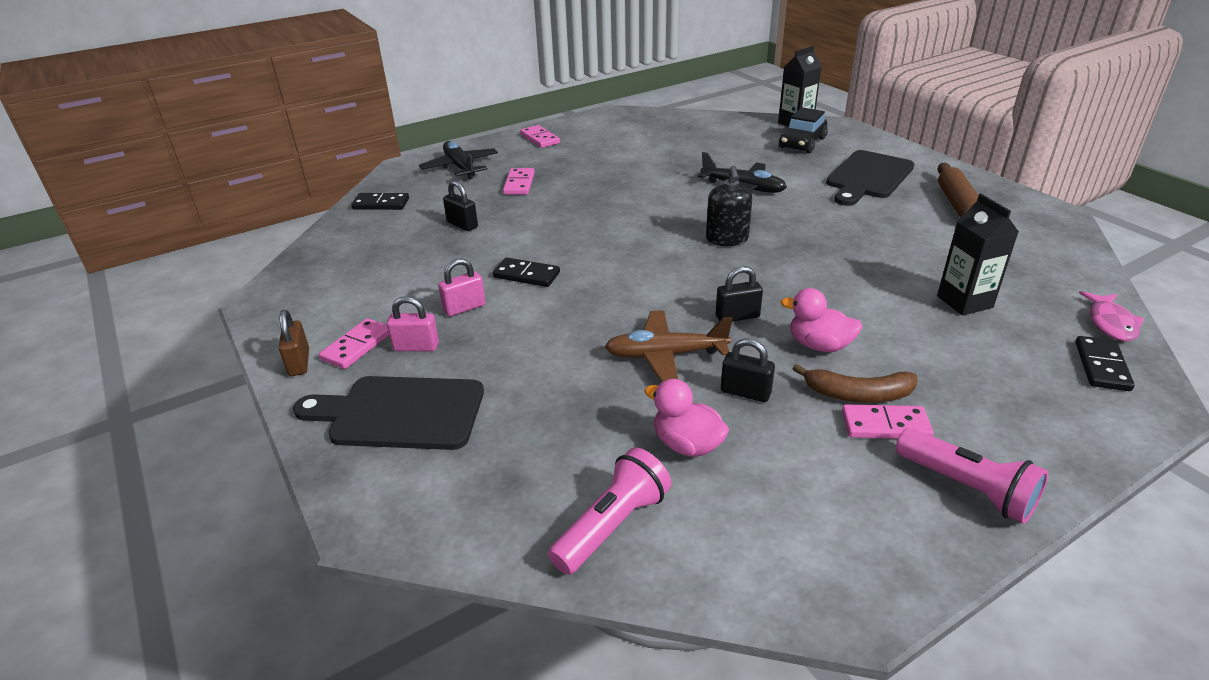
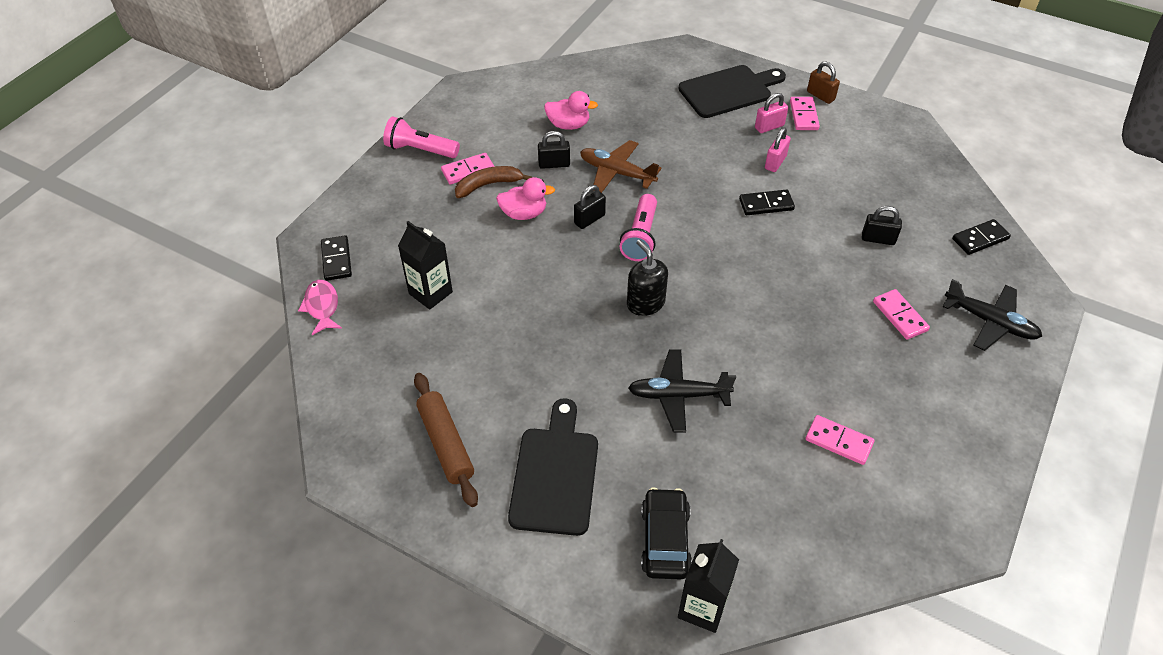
camera: 150 degrees right, 15 degrees up
(540, 139) = (981, 417): pink domino -> pink domino (839, 441)
(612, 525) = (579, 81): pink flashlight -> pink flashlight (640, 237)
(665, 355) = (616, 173): brown plane -> brown plane turned 120 degrees counterclockwise

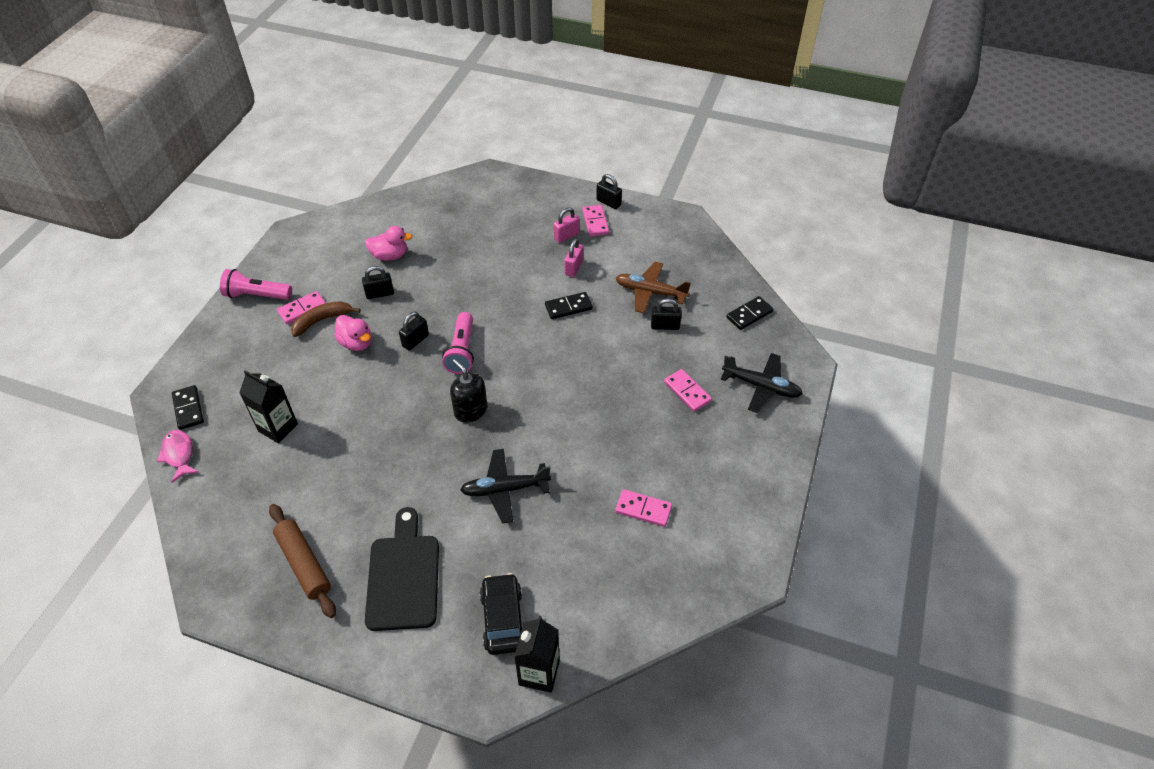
camera: 10 degrees left, 0 degrees up
(524, 213) = (356, 343): pink duck -> pink duck turned 60 degrees clockwise
(616, 173) = (436, 294): brown plane -> brown plane (650, 292)
(729, 91) = (529, 207): black cutting board -> none
(820, 96) = (608, 202): brown padlock -> black padlock

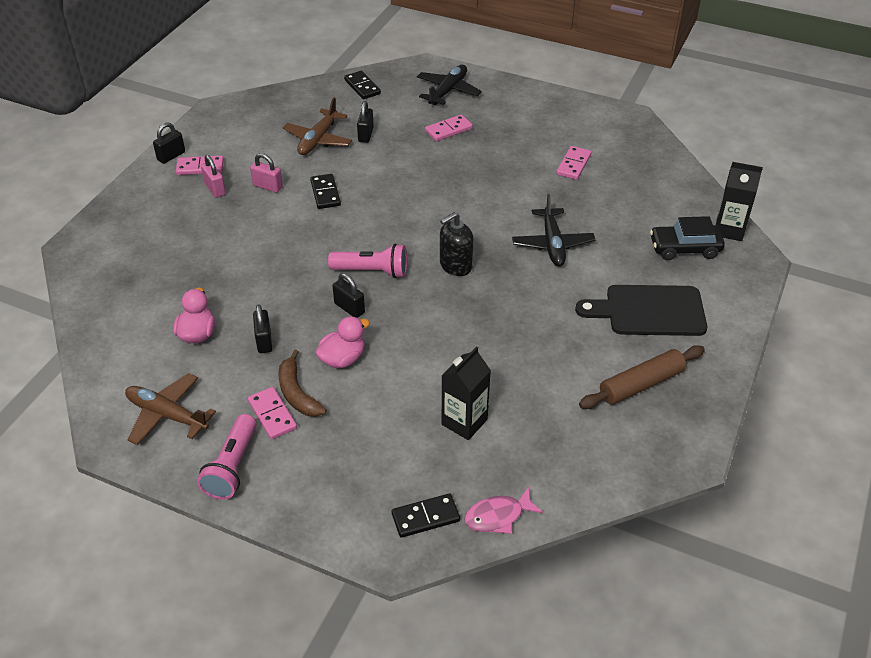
camera: 85 degrees left, 5 degrees down
(310, 254) = (167, 415): none -> brown plane

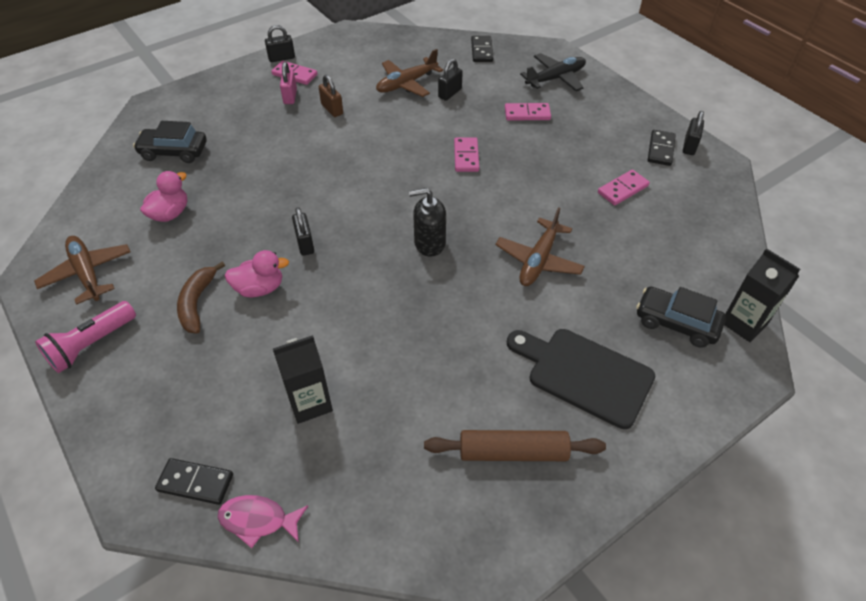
camera: 30 degrees right, 5 degrees up
(145, 280) = (174, 152): none -> black car
(264, 341) = (213, 243): black padlock -> black padlock (689, 146)
(268, 186) = (332, 109): pink padlock -> brown padlock
(272, 415) = (161, 313): pink domino -> pink domino (466, 156)
(325, 193) = (373, 132): black domino -> black domino (661, 149)
(372, 271) = (352, 218): pink flashlight -> none
(552, 244) = (538, 260): black plane -> brown plane

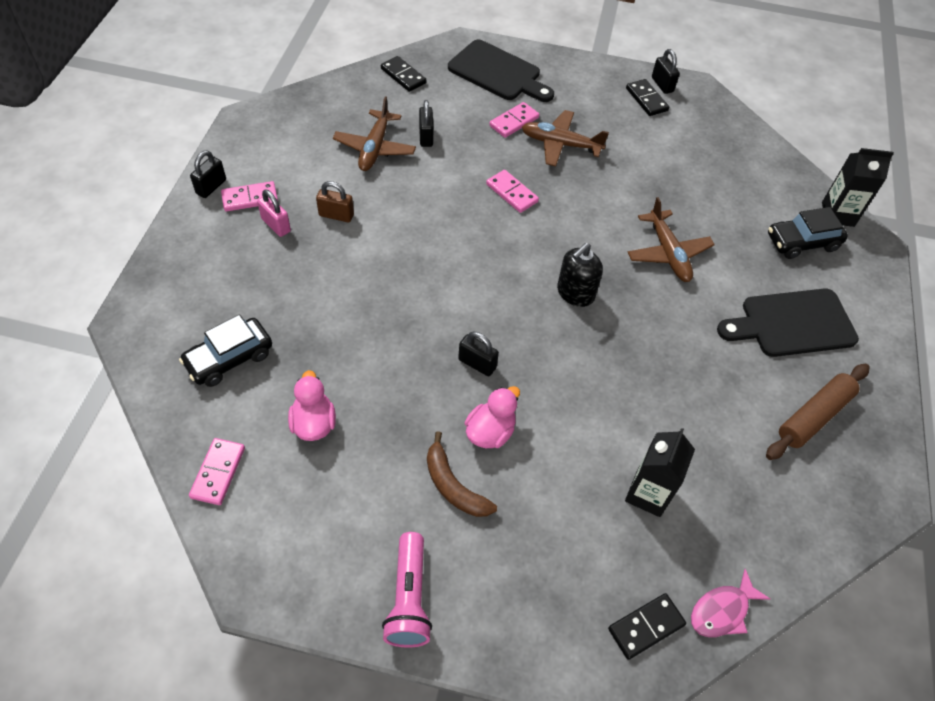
camera: 45 degrees left, 5 degrees up
(87, 273) = (310, 540): brown plane -> brown plane (560, 144)
(555, 78) = (498, 73): black plane -> black cutting board
(622, 189) = (658, 152): pink domino -> pink domino (218, 472)

